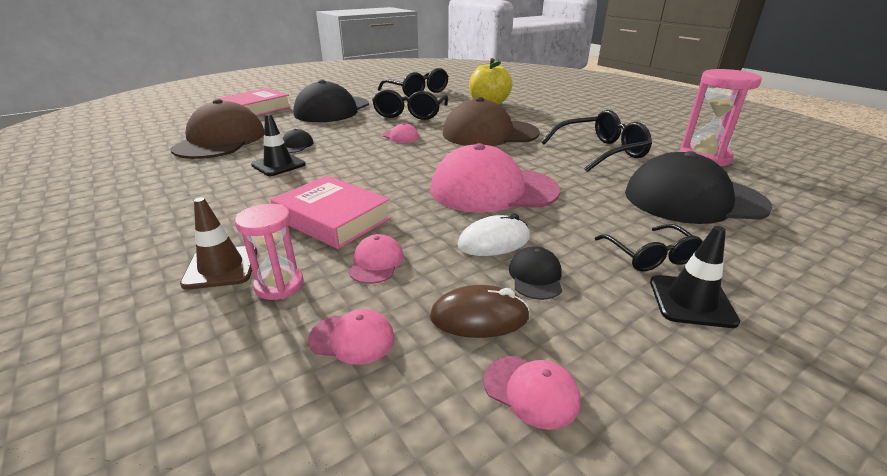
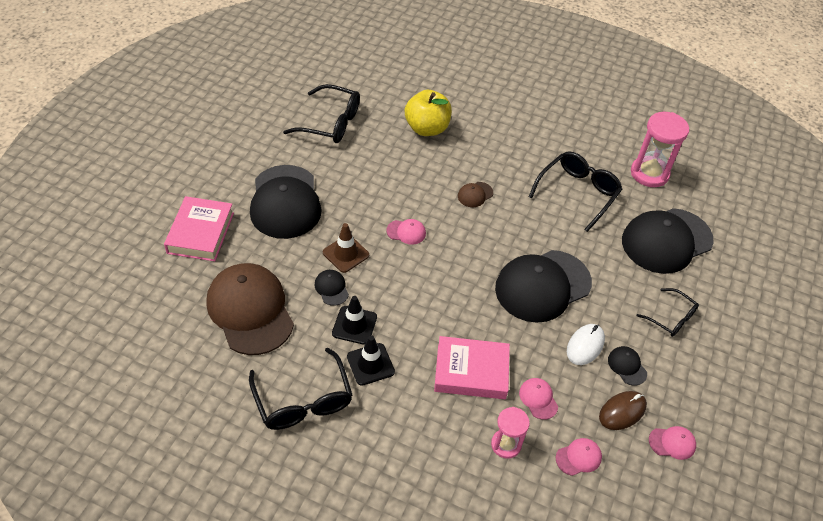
camera: 35 degrees left, 20 degrees up
(221, 267) = (457, 450): brown traffic cone -> brown traffic cone (346, 254)
(410, 114) = (372, 181): black glasses -> black glasses (303, 401)
(489, 133) = (475, 194): brown cap -> brown cap, size x0.41
(493, 190) = (542, 286): pink cap -> black cap
(691, 301) = (705, 348): black traffic cone -> black traffic cone (370, 364)

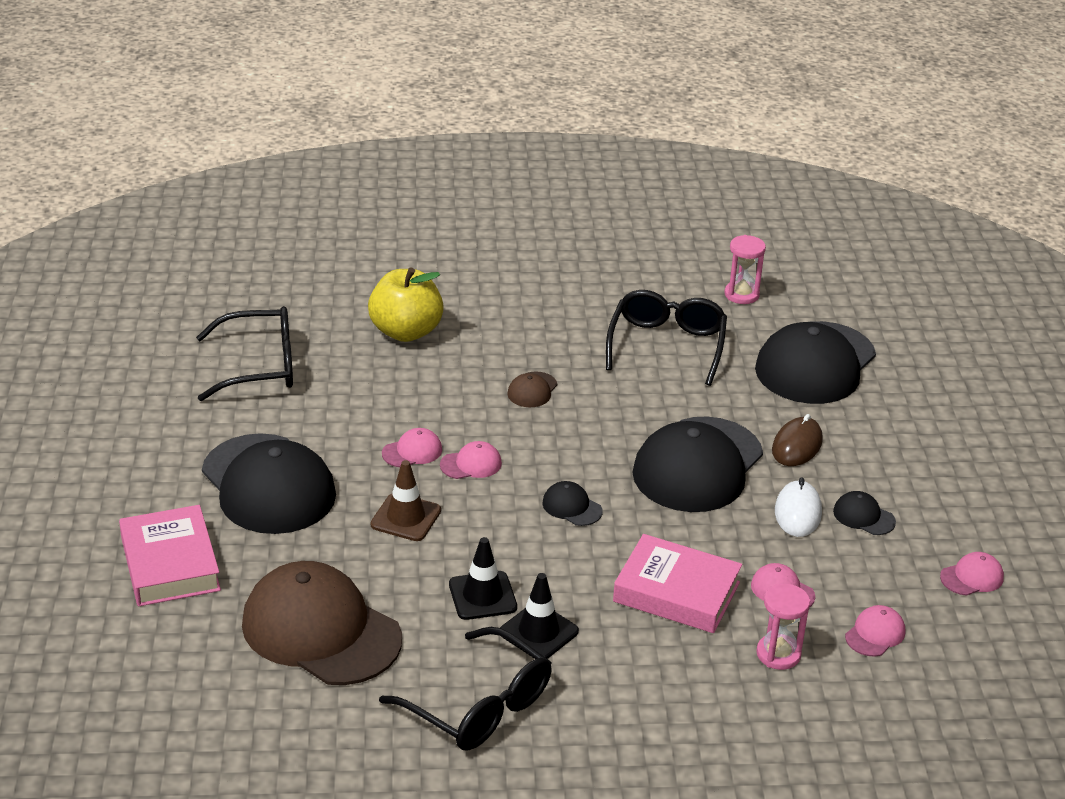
camera: 25 degrees left, 15 degrees down
(331, 288) = (417, 564): black cap -> black cap (572, 507)
(378, 210) = (412, 451): none -> pink cap
(471, 371) = (676, 592): pink book -> pink book turned 45 degrees clockwise
(622, 411) = (892, 566): brown mouse -> brown mouse (797, 446)
(649, 173) = (741, 294): pink hourglass -> pink hourglass, size x0.61
(671, 318) = (880, 446): black glasses -> none

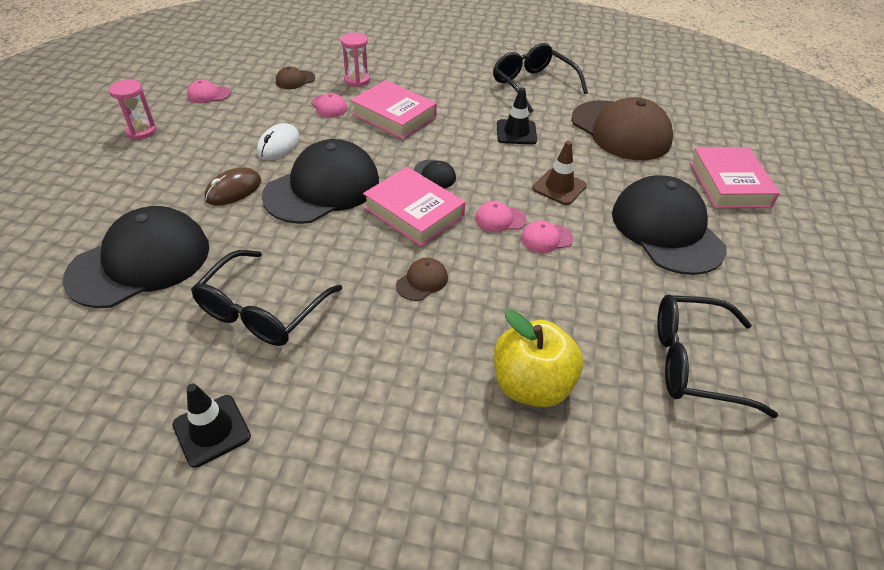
camera: 165 degrees left, 10 degrees up
(538, 632) = (488, 110): black traffic cone -> black traffic cone (212, 430)
(574, 455) = (414, 212): none -> pink book
(741, 294) = (124, 370): pink hourglass -> pink hourglass (141, 131)
(863, 516) = (237, 135): black cap -> none
(875, 634) = (295, 80): pink cap -> brown cap

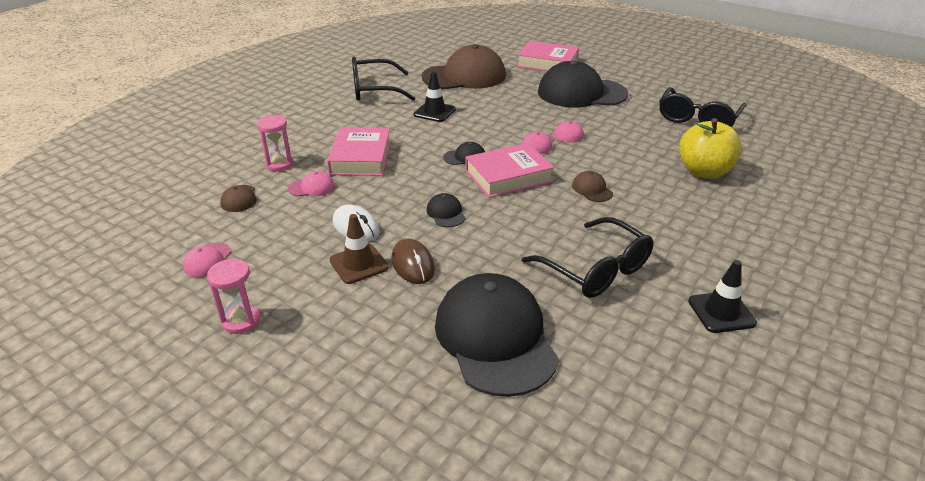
camera: 65 degrees left, 10 degrees down
(322, 188) = (446, 213): black cap -> black cap, size x0.41
(394, 115) = (361, 157): pink book -> pink book turned 60 degrees counterclockwise
(559, 187) = (515, 114): brown traffic cone -> brown traffic cone (359, 264)

